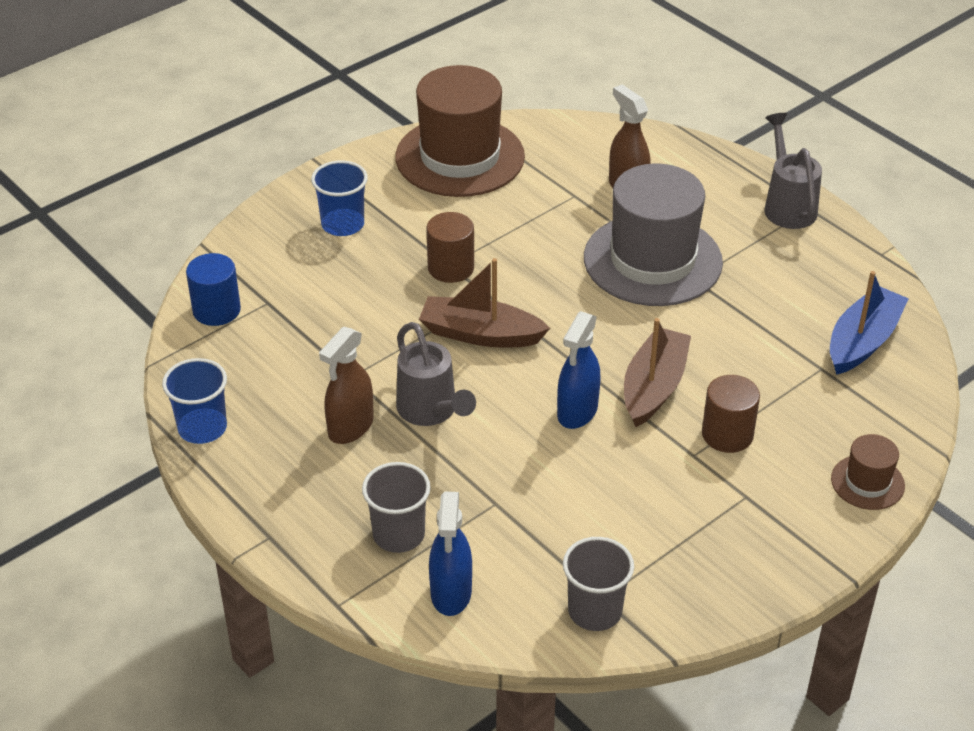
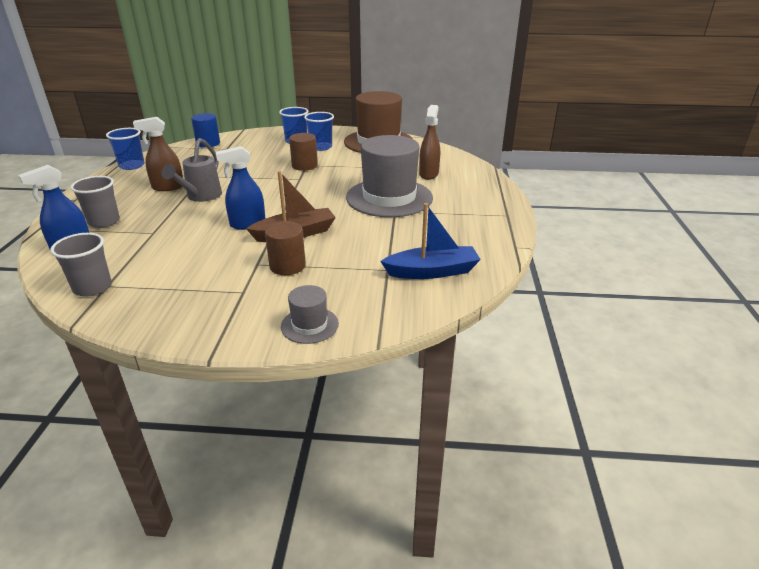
camera: 45 degrees right, 10 degrees down
(401, 216) = (321, 147): none -> blue cup
(480, 334) = (270, 186): brown boat -> none
(787, 205) = (497, 209): grey watering can -> none
(867, 482) = (309, 325): brown hat -> grey hat

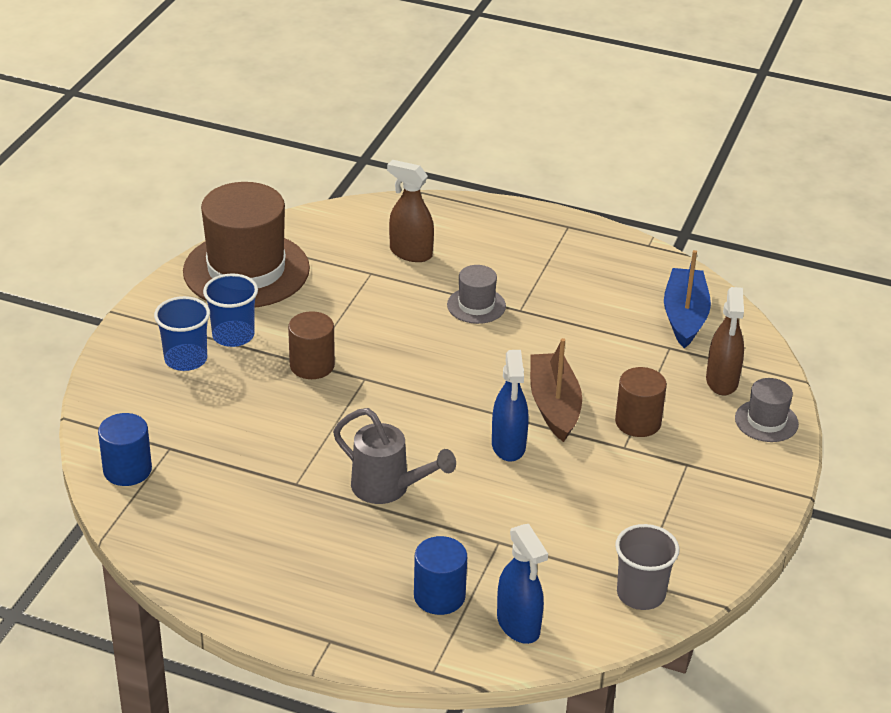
camera: 75 degrees left, 5 degrees up
(104, 222) = (439, 596): grey cup -> blue cylinder
(132, 166) = (196, 574): blue cup -> none
(168, 187) = (329, 526): brown spray bottle -> brown spray bottle (722, 381)
(389, 198) = (476, 305): grey hat -> grey hat, size x0.46

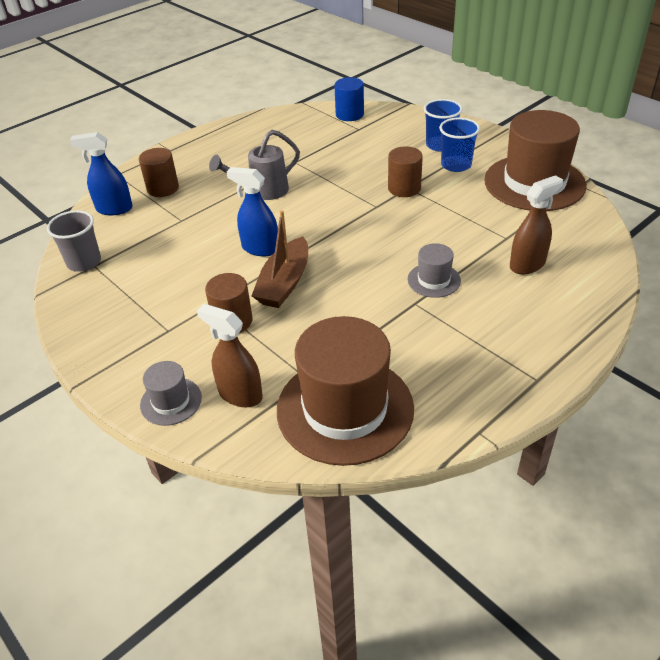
camera: 120 degrees right, 5 degrees up
(439, 596) = (163, 188): blue cylinder -> brown cylinder
(554, 405) = (284, 283): brown boat -> brown boat turned 90 degrees clockwise
(684, 316) = (345, 409): blue boat -> brown hat

